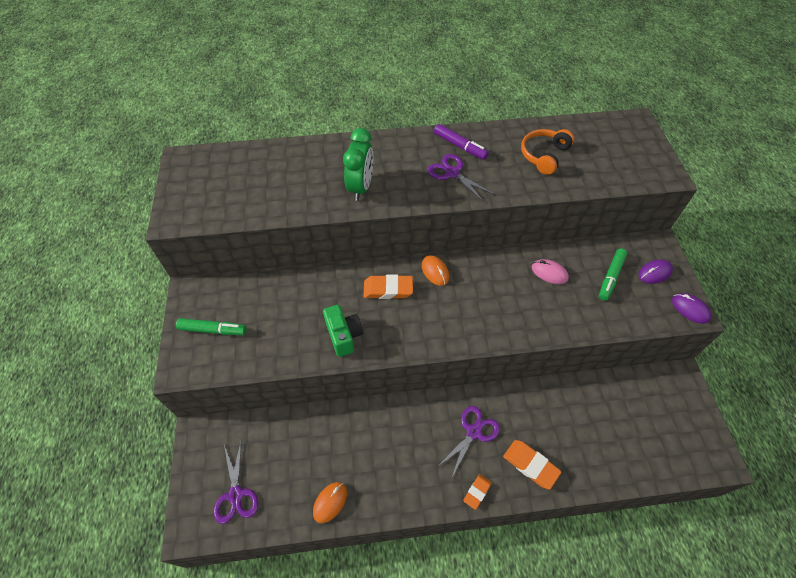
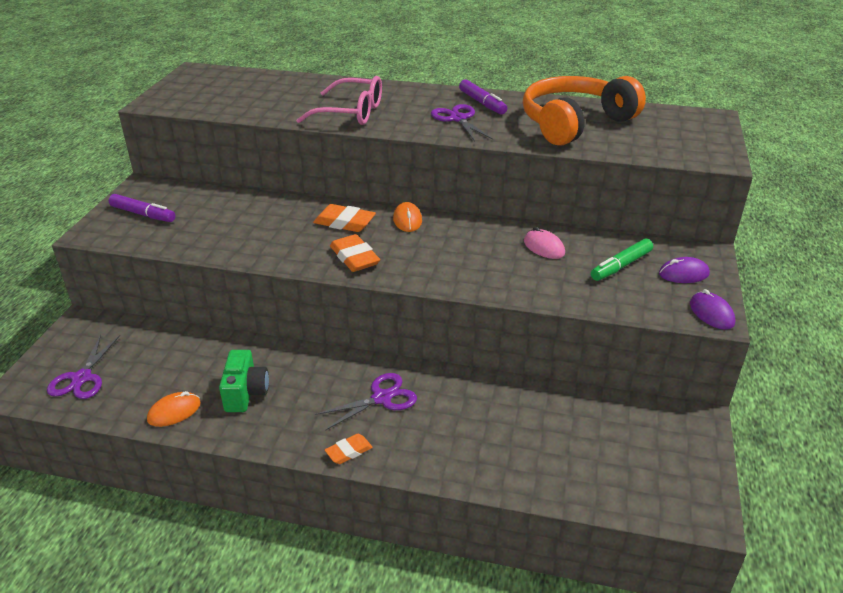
camera: 20 degrees right, 20 degrees down
(213, 330) = (143, 214): green marker -> purple marker
(344, 336) = (270, 245): green camera -> green camera (246, 393)
(361, 187) = (351, 113): green clock -> pink glasses
(530, 465) = (433, 446): orange eraser -> orange eraser (354, 257)
(544, 155) = (575, 123): orange headphones -> orange headphones, size x1.78

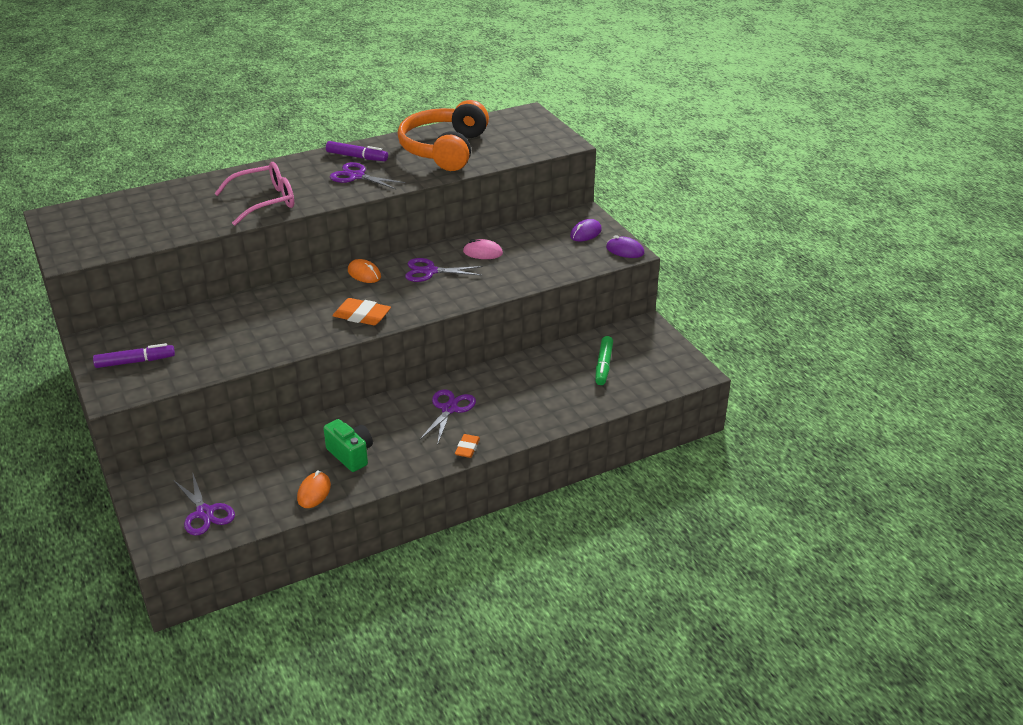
camera: 40 degrees left, 0 degrees up
(344, 222) = (318, 296): orange eraser -> none
(469, 243) = (430, 271): none -> purple scissors
(621, 266) = (544, 244): green marker -> green marker (603, 365)

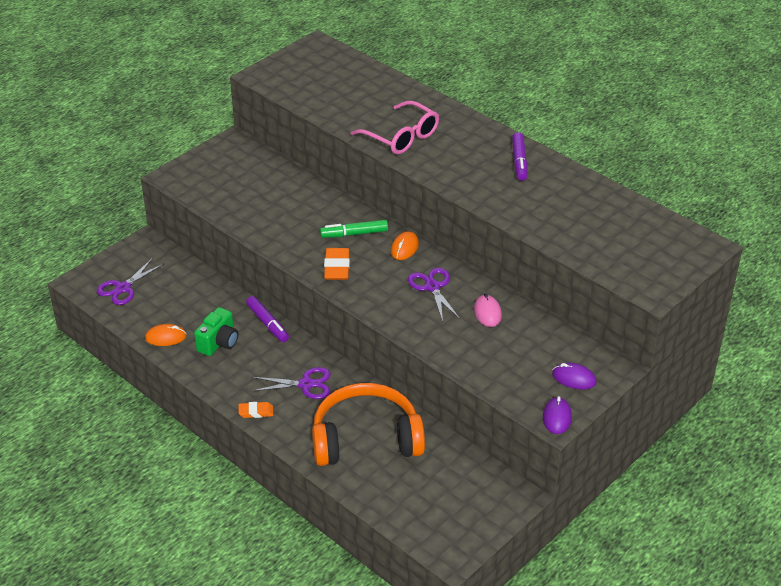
camera: 70 degrees right, 5 degrees up
(135, 362) = (216, 171): purple marker -> purple marker (268, 323)
(356, 176) = (481, 173): purple scissors -> none
(444, 149) = (574, 211): orange headphones -> orange headphones (366, 438)
(603, 365) = (427, 477): green marker -> green marker (354, 234)

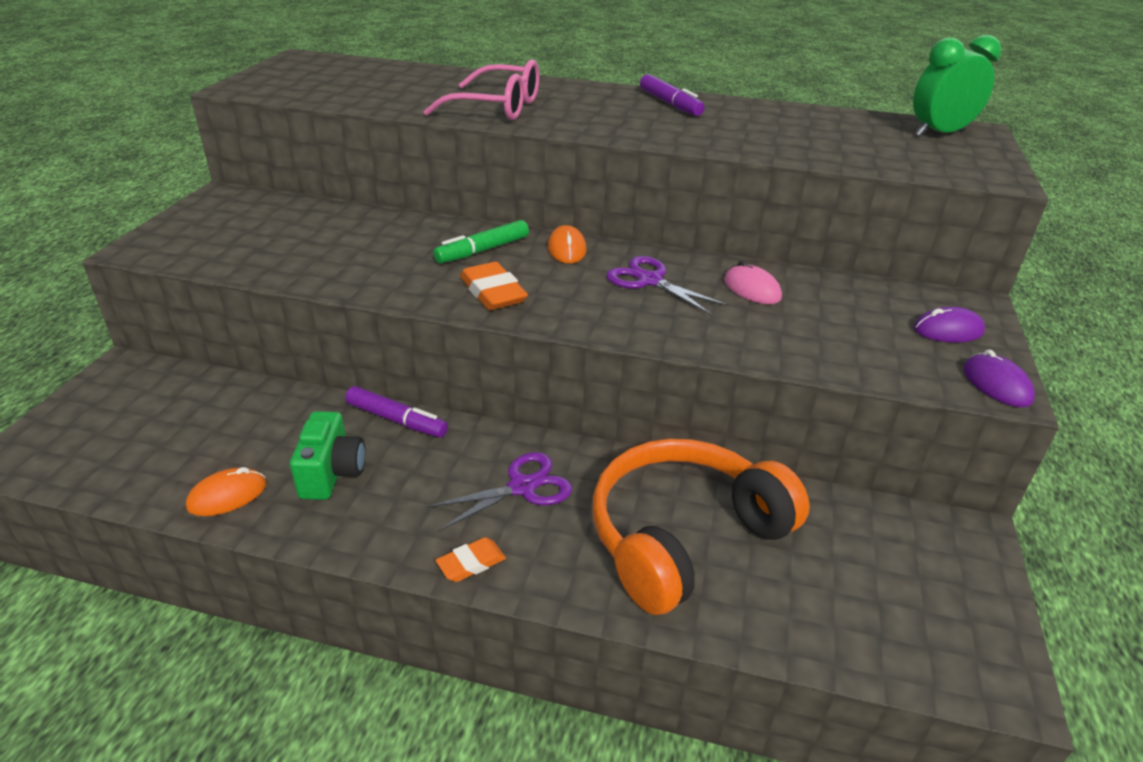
camera: 30 degrees left, 5 degrees down
(123, 288) = (106, 443): purple scissors -> none
(673, 242) = (939, 133): none -> green clock

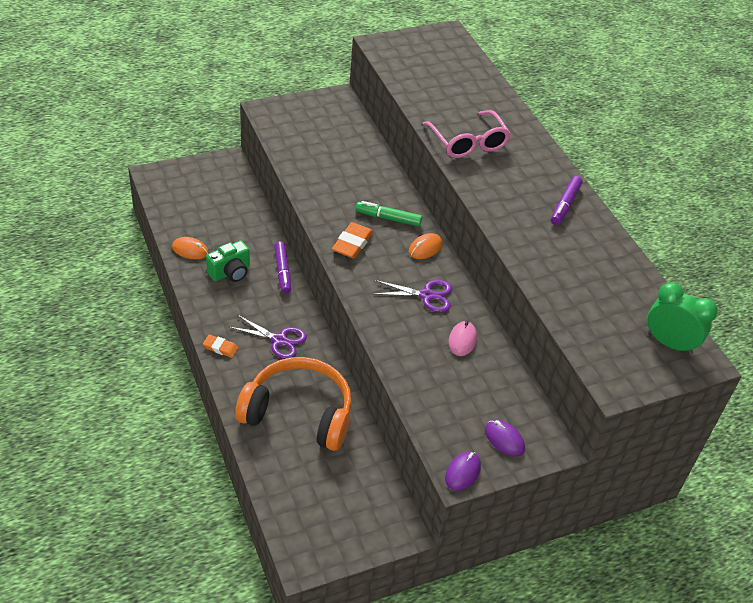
camera: 50 degrees right, 10 degrees up
(649, 281) = (426, 295): purple scissors -> purple scissors turned 90 degrees clockwise

